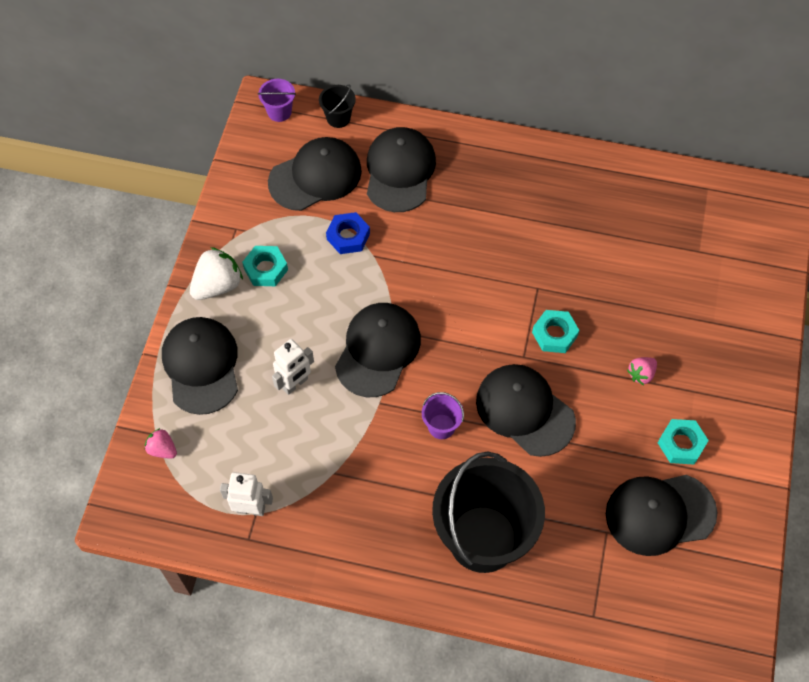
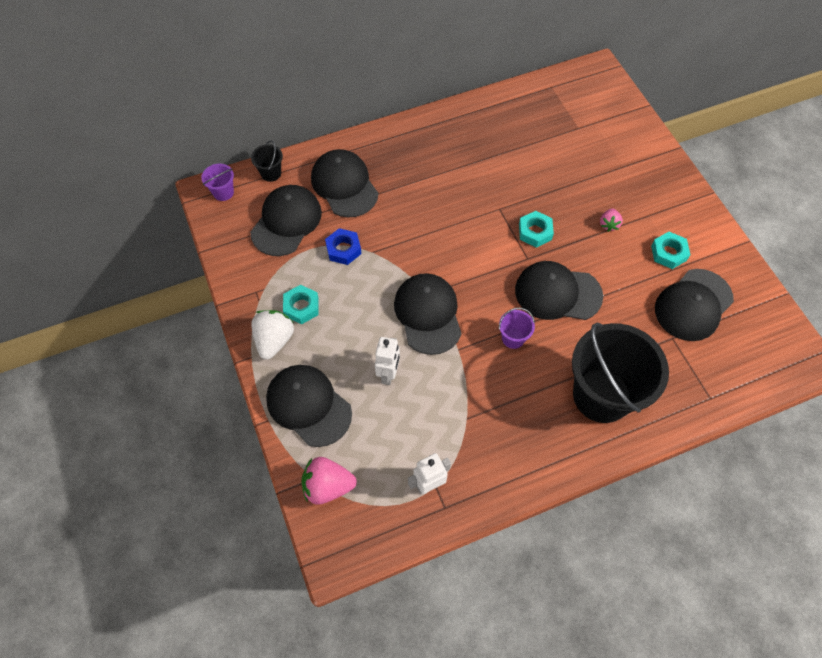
camera: 35 degrees left, 0 degrees up
(162, 449) = (328, 486): pink strawberry -> pink strawberry, size x1.77

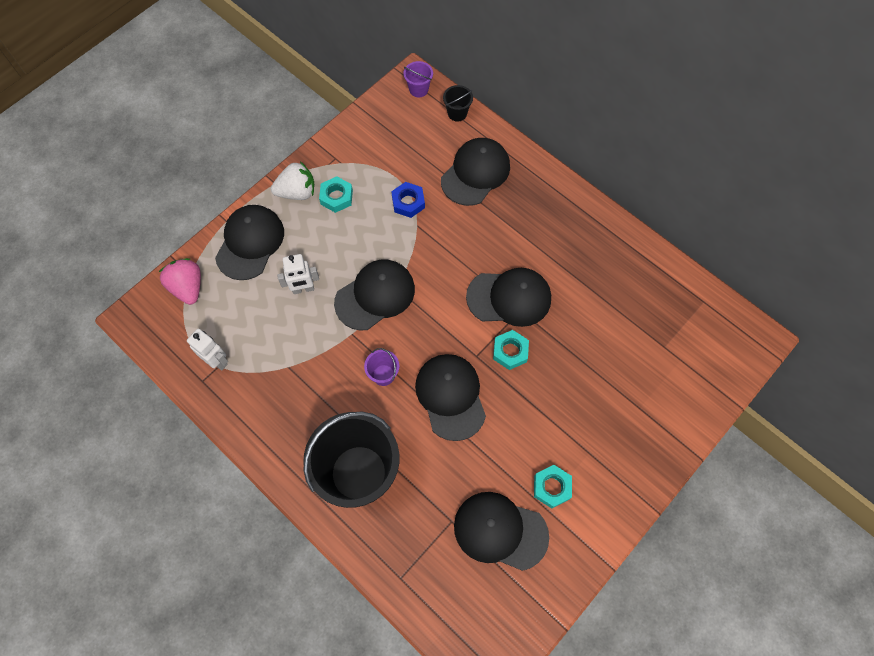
camera: 65 degrees right, 5 degrees up
(286, 222) = (413, 148): black cap -> black cap (509, 298)
(608, 224) = (556, 417): pink strawberry -> none

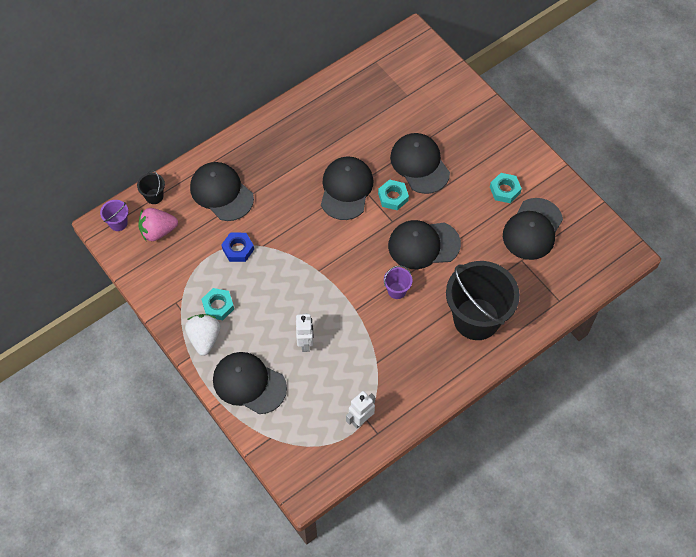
camera: 80 degrees left, 5 degrees down
(188, 287) = (283, 440): pink strawberry -> pink strawberry (158, 231)
(375, 295) = (323, 287): black cap -> black cap (419, 164)

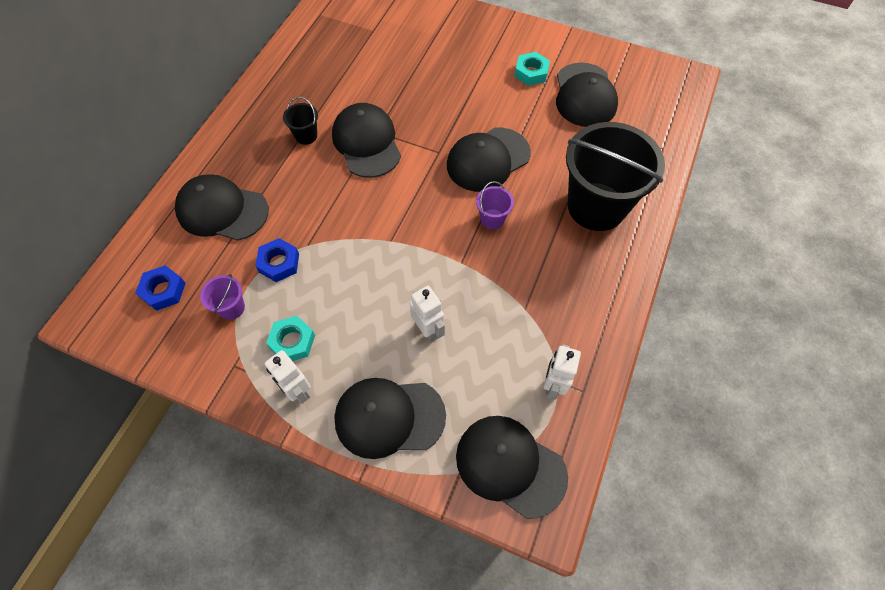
camera: 30 degrees left, 0 degrees up
(118, 223) = (103, 306): purple bucket -> purple bucket (231, 308)
(154, 196) = (137, 252): black bucket -> black bucket (306, 136)
(158, 231) = (163, 290): pink strawberry -> blue nut
(204, 338) = (297, 391): white strawberry -> white robot
(393, 197) = (423, 128): turquoise nut -> none
(419, 164) = (429, 86): black cap -> black cap (510, 465)

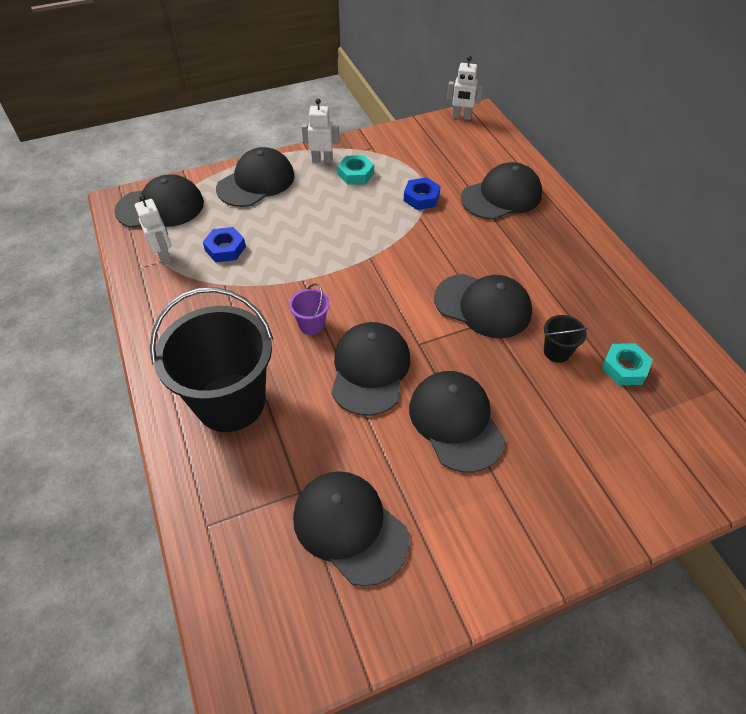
camera: 135 degrees right, 10 degrees down
(163, 290) = (462, 146): blue nut -> blue nut (225, 249)
(231, 308) = (413, 164): purple bucket -> none
(306, 136) = (533, 275): black bucket -> black bucket (557, 352)
(428, 330) = (280, 230): white robot -> white robot (461, 117)
(473, 98) = (456, 422): none -> black cap
(531, 72) = (437, 507): turquoise nut -> turquoise nut (624, 368)

